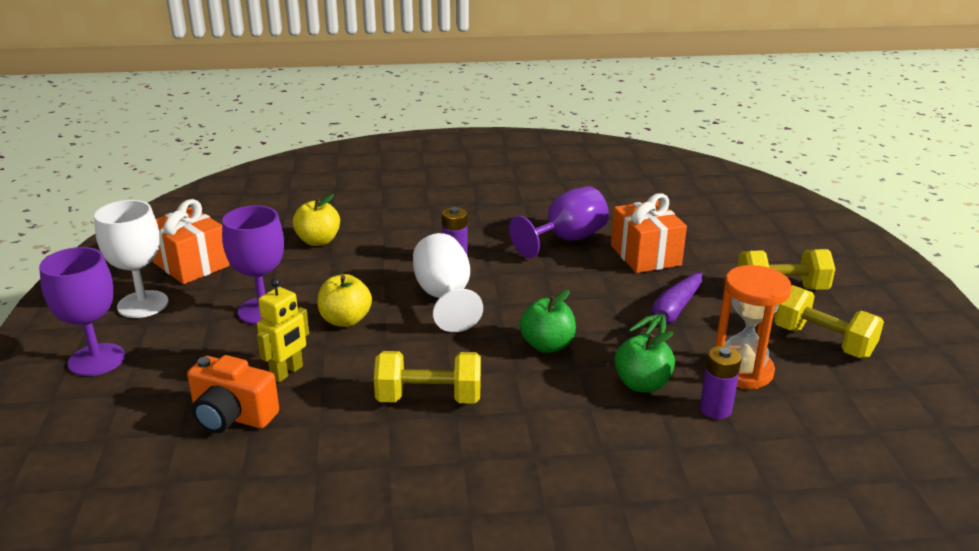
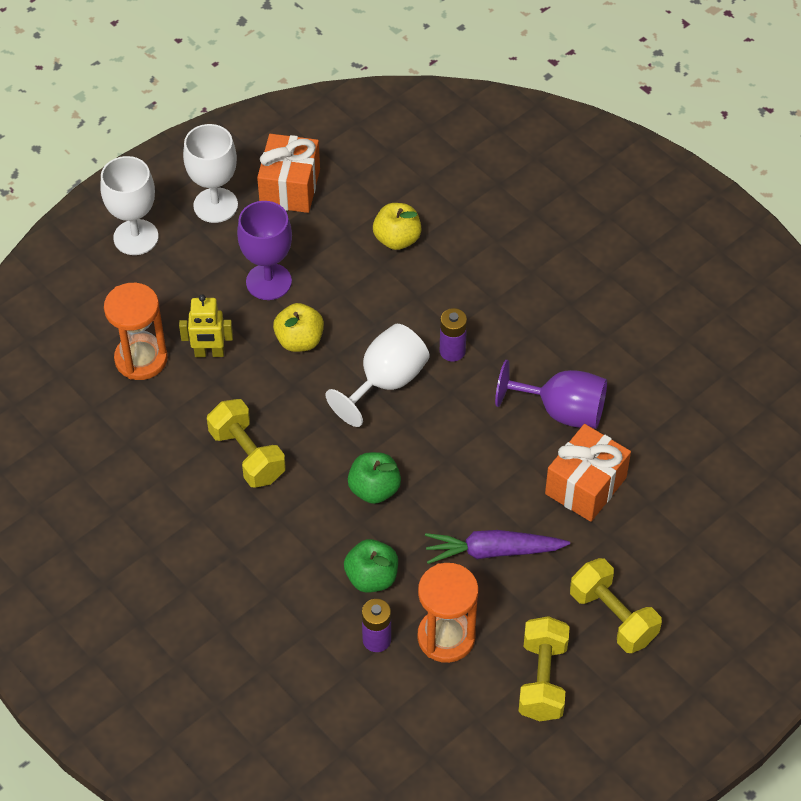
camera: 55 degrees right, 25 degrees up
(96, 360) = (136, 237): purple goblet -> white goblet
(232, 416) = (141, 359): orange camera -> orange hourglass

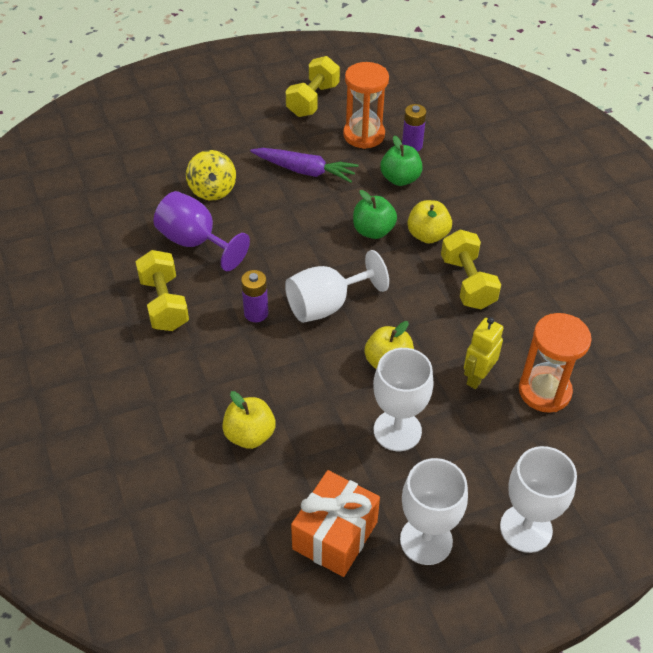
camera: 160 degrees left, 5 degrees down
(209, 353) = (477, 377): yellow robot -> yellow robot turned 75 degrees counterclockwise
(268, 282) = (397, 430): purple goblet -> white goblet
(310, 504) = (427, 235): none -> yellow apple
(585, 485) = (212, 190): orange gift -> yellow spinning top
(613, 617) = (246, 117): yellow dumbbell -> yellow dumbbell (164, 304)

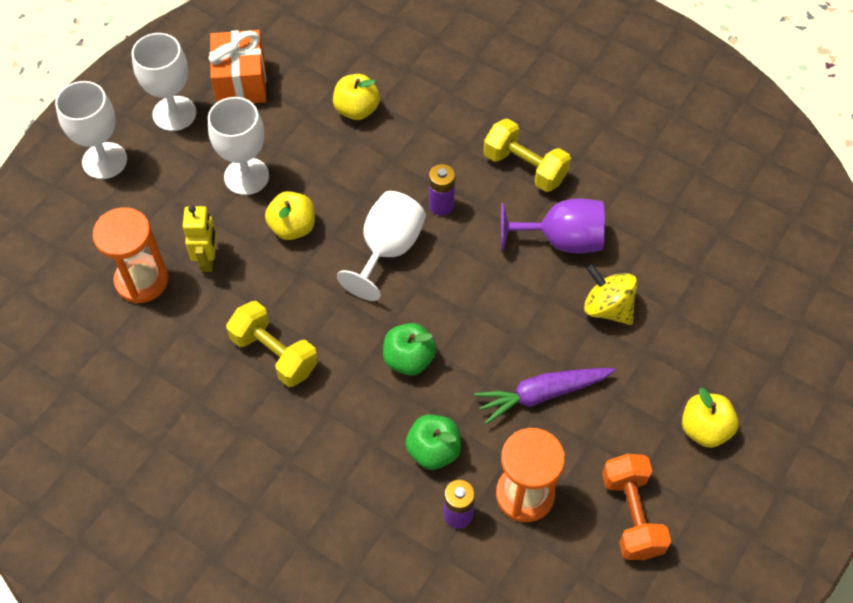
camera: 145 degrees right, 10 degrees up
(313, 100) = (631, 515): yellow dumbbell -> orange dumbbell
(427, 235) = (351, 389): yellow apple -> yellow apple (704, 429)

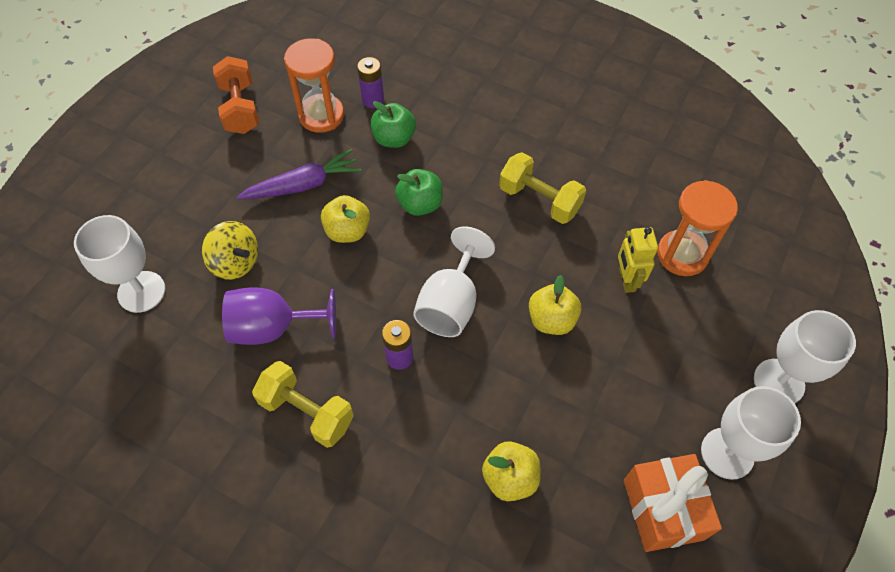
camera: 175 degrees right, 0 degrees up
(246, 176) = (616, 375): white goblet -> white goblet (141, 292)
(704, 429) = (169, 169): yellow apple -> yellow apple (348, 231)

